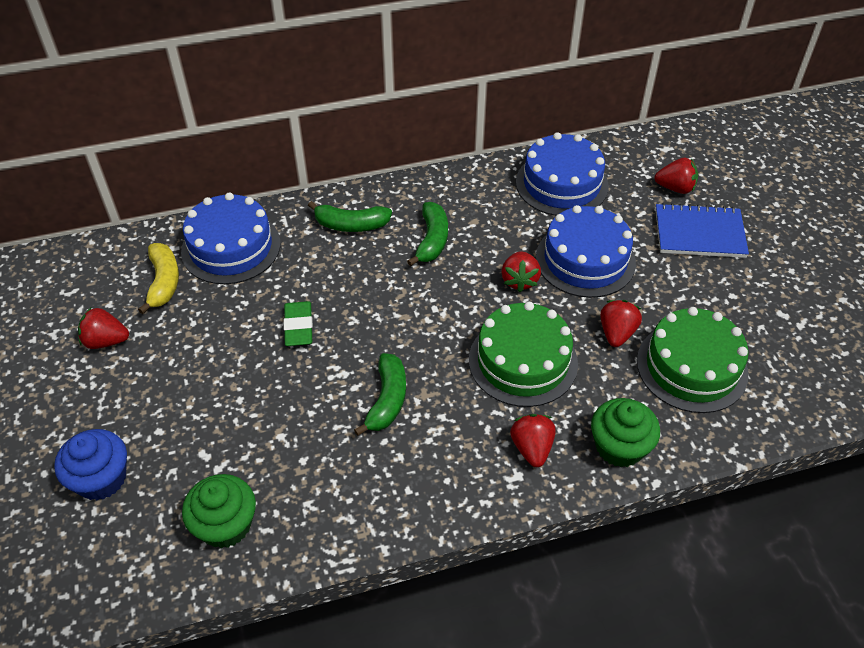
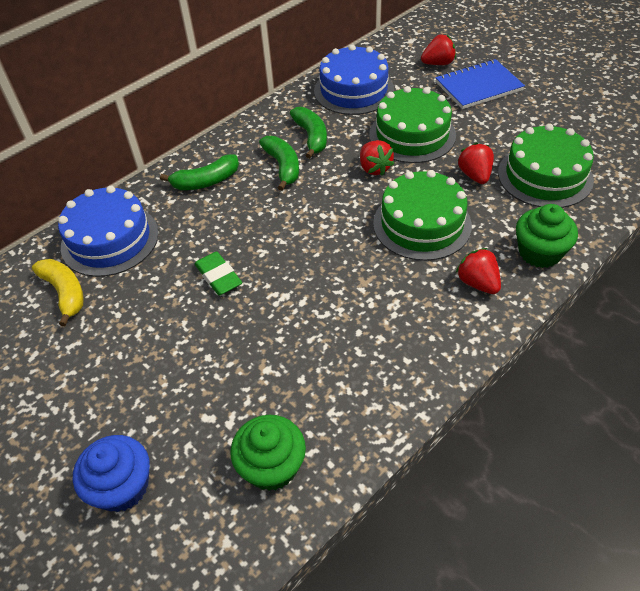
camera: 25 degrees left, 0 degrees up
(106, 341) = (41, 366): red strawberry -> none
(387, 400) = (337, 299): green banana -> green banana (311, 137)
(585, 259) = (412, 134): blue cake -> green cake

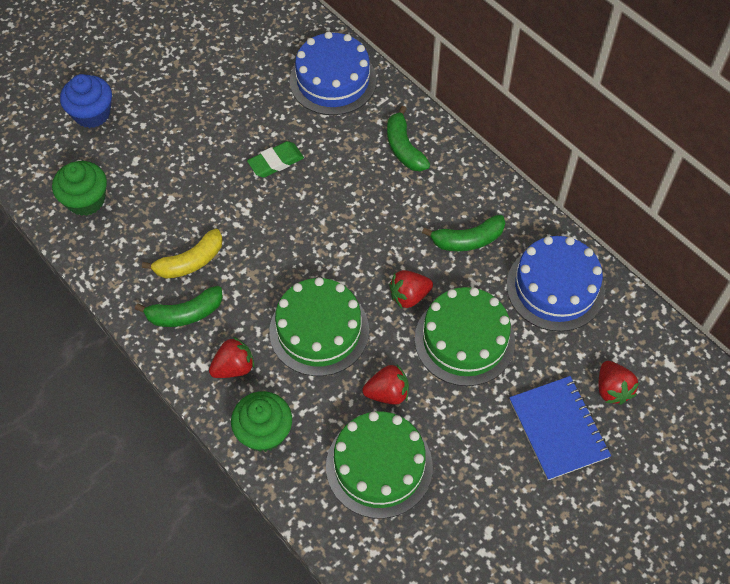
camera: 90 degrees right, 10 degrees up
(65, 293) = (275, 58): yellow banana -> yellow banana (190, 262)
(283, 167) = (420, 212): green banana -> green banana (185, 314)

